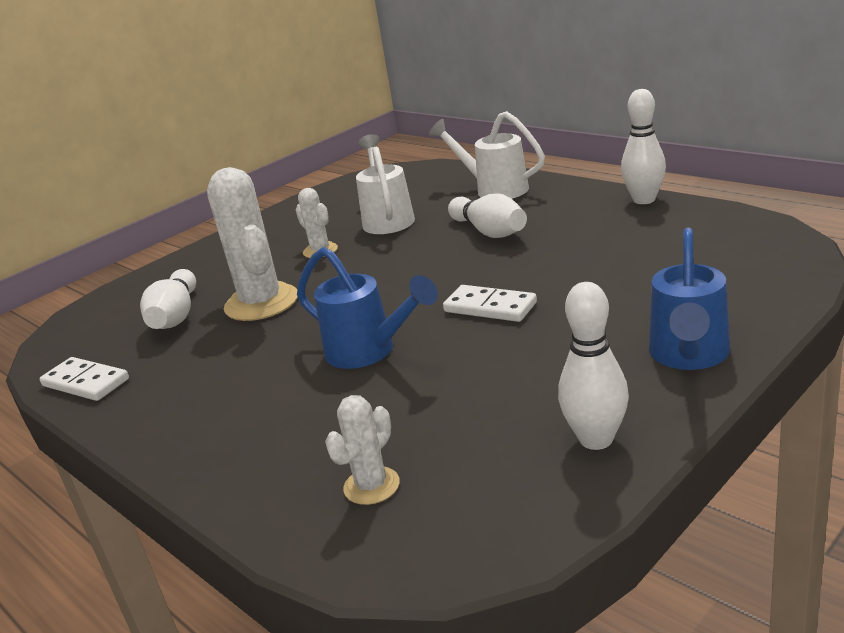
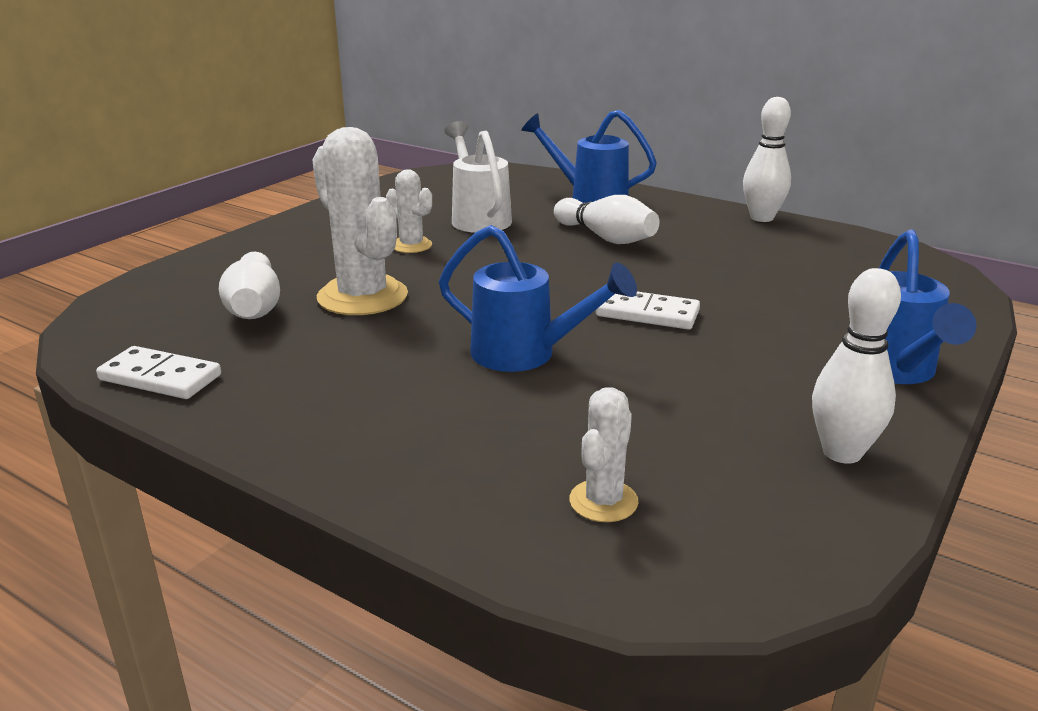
camera: 15 degrees left, 0 degrees up
(494, 189) = (589, 196): white watering can -> blue watering can

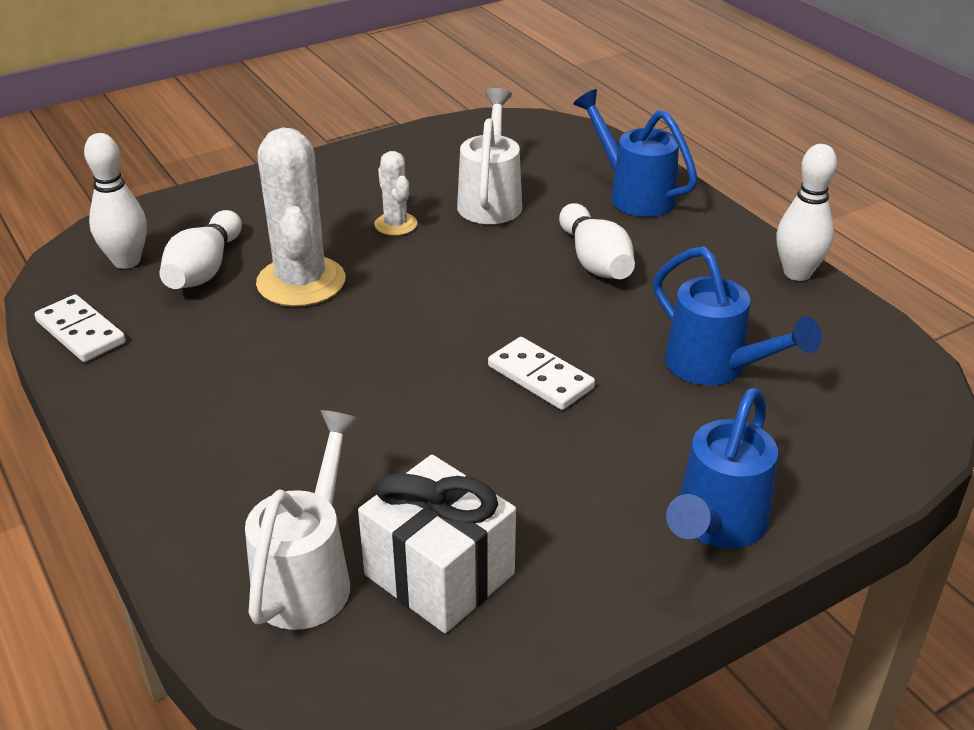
camera: 25 degrees right, 10 degrees up
(527, 355) = (384, 395): blue watering can -> blue watering can (716, 368)
(603, 501) = (309, 575): white cactus -> white watering can
(721, 465) = (439, 574): none -> white gift
(842, 452) = (559, 600): white bowling pin -> white bowling pin (127, 261)

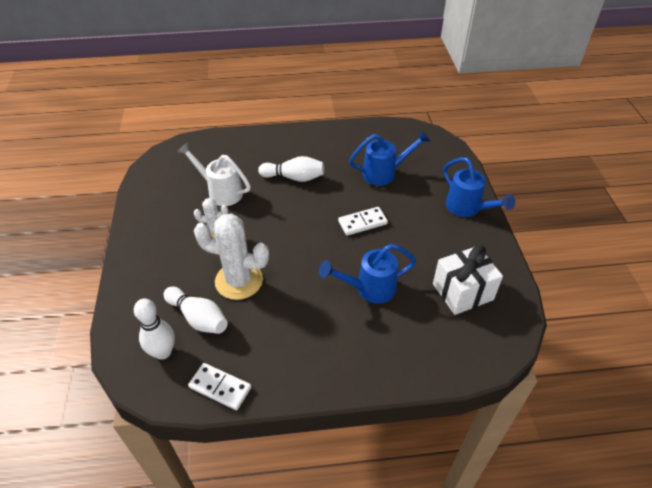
camera: 65 degrees left, 10 degrees up
(80, 332) = (220, 387): white domino -> white domino turned 45 degrees clockwise
(309, 575) = (447, 333): white watering can -> none
(633, 194) = (253, 147): blue watering can -> blue watering can (369, 289)
(797, 273) = (341, 129): white bowling pin -> none

